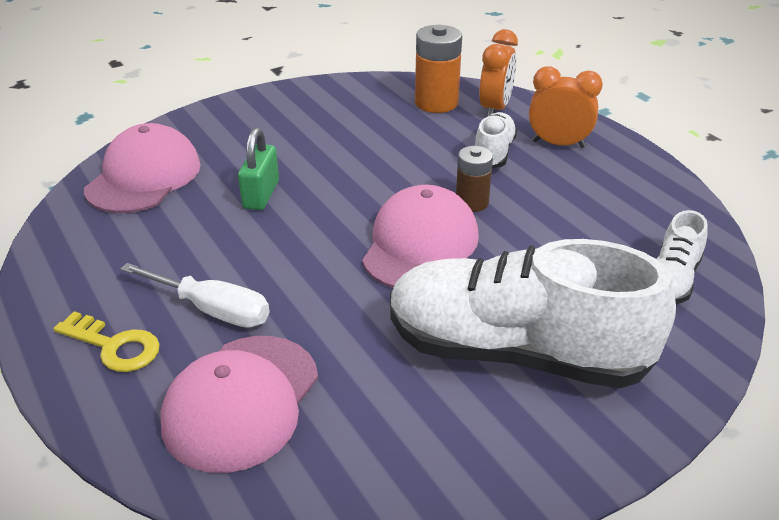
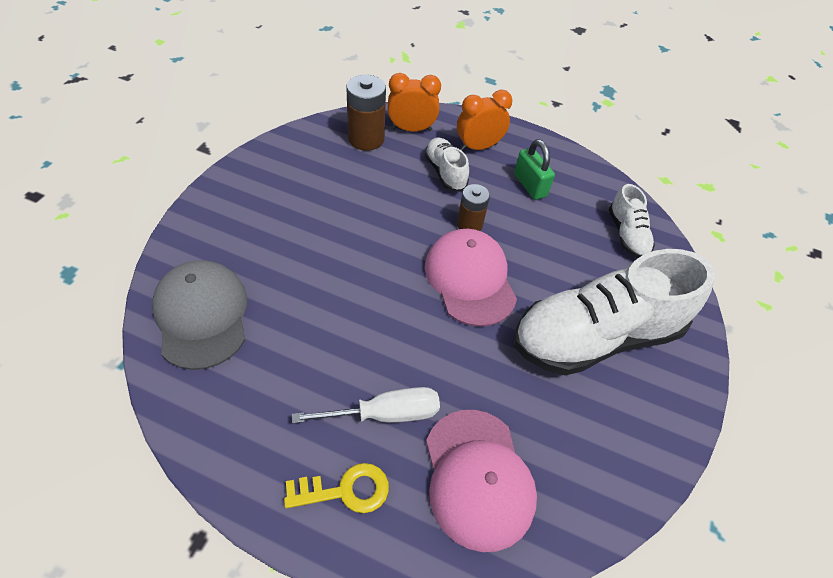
camera: 40 degrees left, 15 degrees up
(144, 177) = (202, 315): pink cap -> grey cap
(261, 195) = (318, 287): green padlock -> green padlock (530, 185)
(436, 103) = (366, 139): orange battery -> brown battery
(495, 109) = (411, 129): orange clock -> orange clock turned 75 degrees counterclockwise

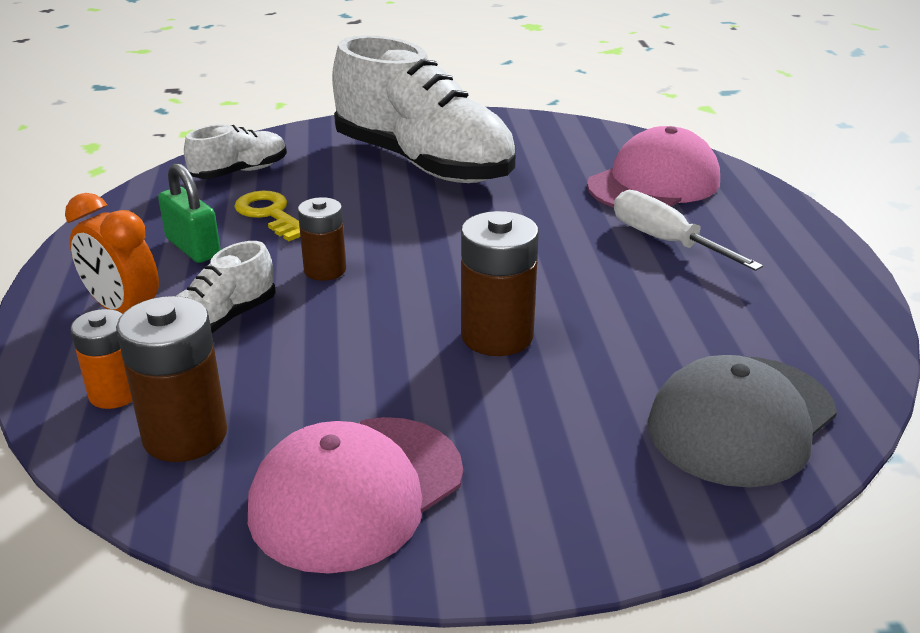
camera: 115 degrees left, 20 degrees down
(346, 490) = (763, 236): yellow key -> yellow key (270, 214)
(351, 262) = (497, 336): none -> brown battery
(411, 129) = (115, 393): orange clock -> orange battery
(470, 279) = (424, 245): pink cap -> pink cap (356, 492)
(530, 185) = (193, 247): green padlock -> green padlock turned 75 degrees counterclockwise

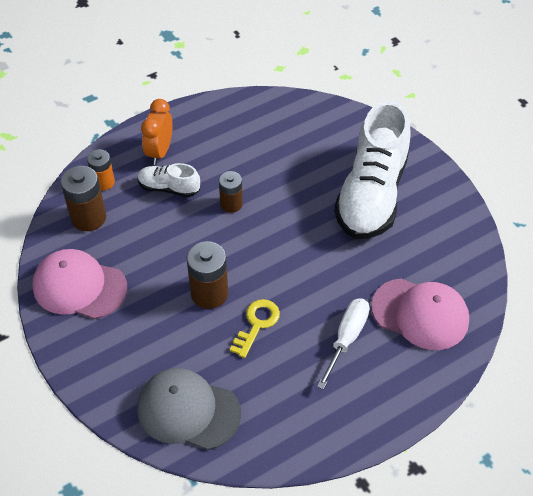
camera: 65 degrees right, 20 degrees up
(193, 247) = (223, 146): green padlock -> none
(240, 172) = (309, 123): white shoe -> none
(270, 214) = (272, 157): yellow key -> yellow key (257, 324)

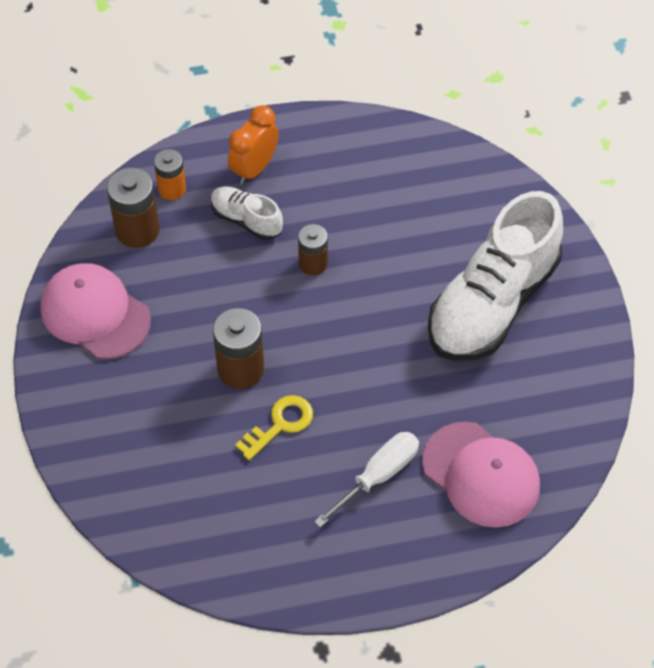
camera: 20 degrees right, 5 degrees up
(188, 410) = (160, 500): grey cap -> none

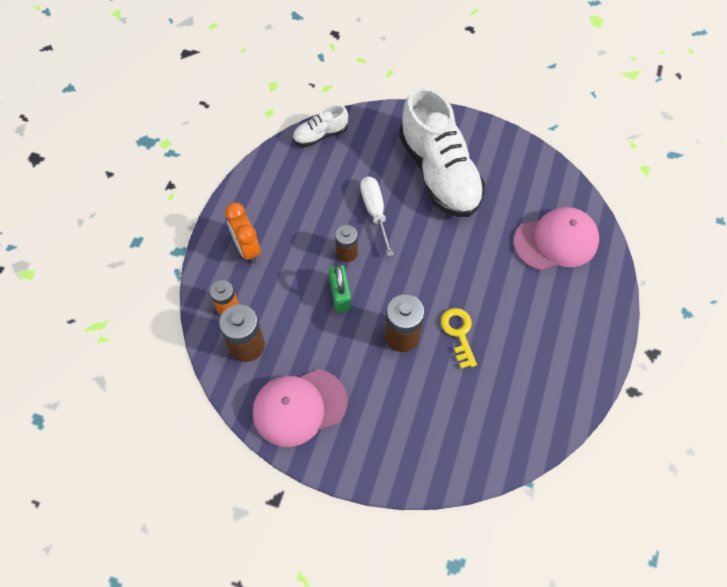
camera: 60 degrees left, 5 degrees up
(246, 220) = (285, 274): white shoe -> white shoe (320, 135)
(254, 284) = (340, 295): none -> green padlock
(378, 476) = (527, 297): white screwdriver -> white screwdriver (375, 212)

